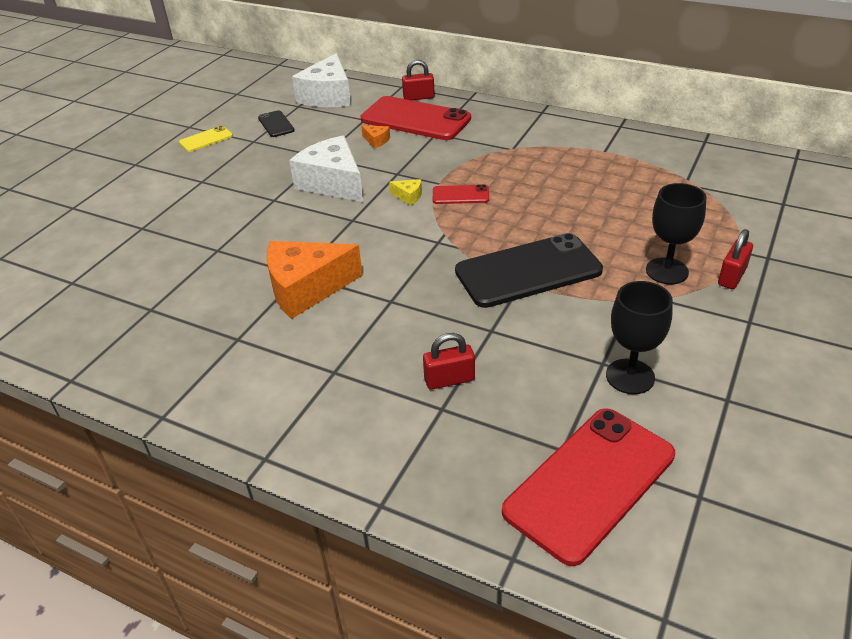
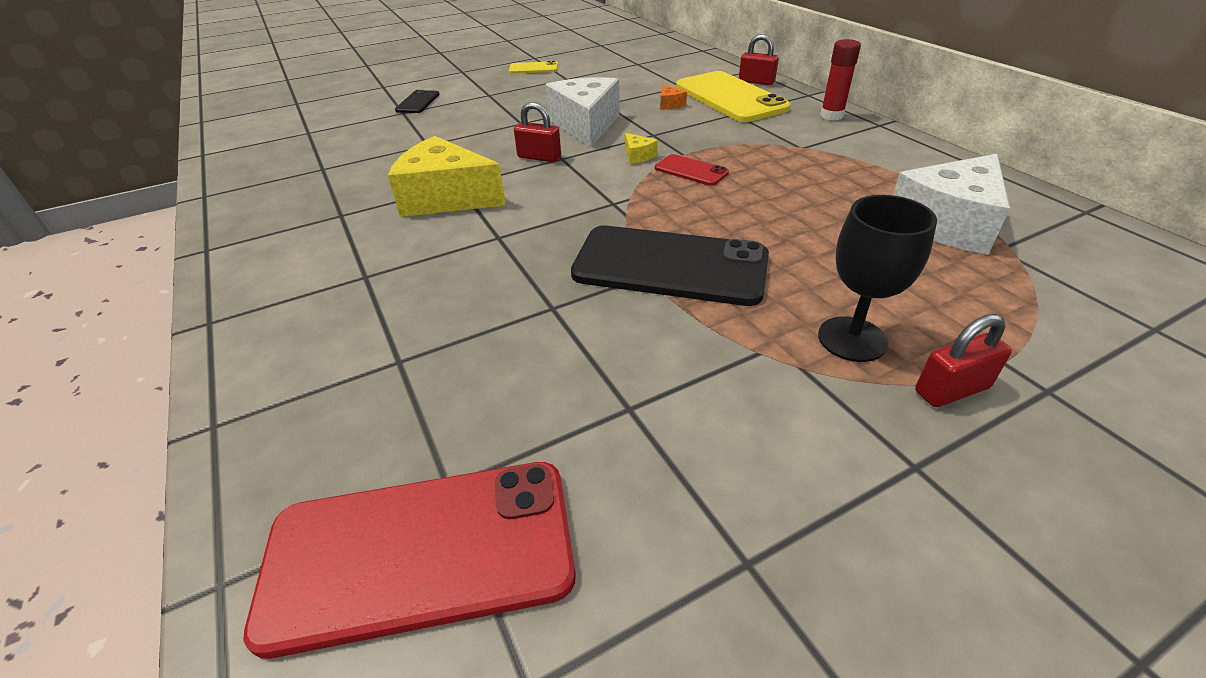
camera: 35 degrees right, 0 degrees up
(276, 124) = (601, 71): black phone -> black phone (418, 102)
(306, 288) = (446, 198): orange cheese -> yellow cheese
(328, 96) = (672, 62): white cheese -> white cheese (947, 223)
(415, 119) = (729, 97): red phone -> yellow phone
(449, 380) = (445, 336): red padlock -> red padlock (539, 157)
(504, 114) = (831, 116): none -> red glue stick
(630, 376) = (643, 444): black goblet -> none

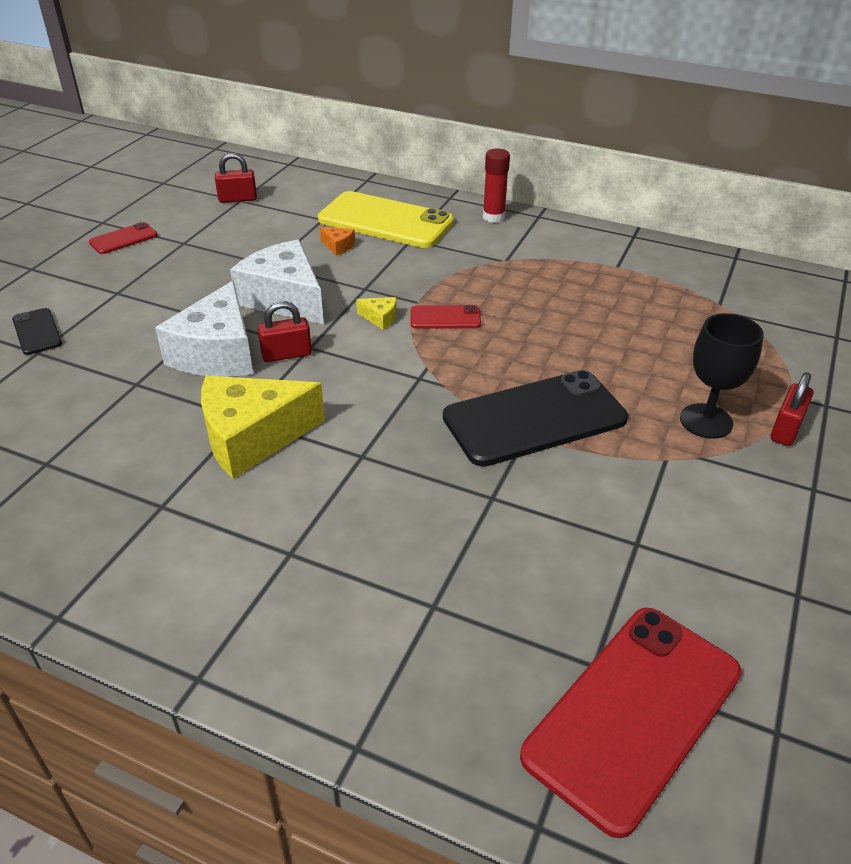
camera: 40 degrees left, 0 degrees up
(533, 68) = (123, 239): yellow phone -> red phone
(756, 82) = (388, 194): red padlock -> red padlock (237, 199)
(947, 223) = (671, 299): white cheese -> white cheese (217, 353)

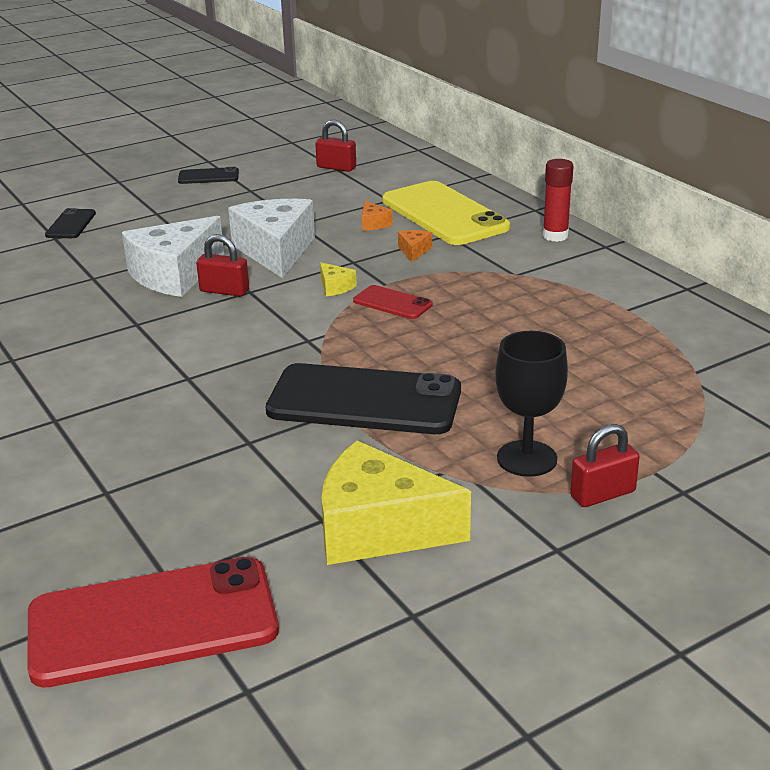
camera: 35 degrees right, 10 degrees down
(123, 239) = (208, 176): red phone -> black phone
(252, 438) = (125, 338): yellow cheese -> yellow cheese (378, 529)
(403, 263) = (414, 251): none -> orange cheese

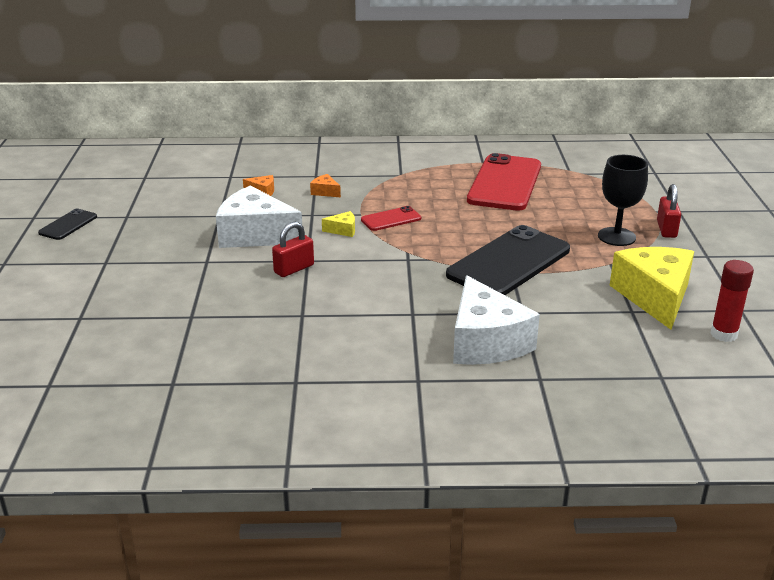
camera: 60 degrees left, 0 degrees up
(71, 224) = (63, 304): black phone -> none
(153, 622) = (702, 392): red phone -> red phone (505, 183)
(174, 275) = (238, 281): white cheese -> white cheese (485, 342)
(336, 167) = (141, 177): red padlock -> none
(378, 529) = (654, 297): yellow cheese -> yellow cheese turned 135 degrees clockwise
(444, 214) = (283, 168): yellow phone -> none
(555, 236) = (365, 149): red glue stick -> red glue stick (723, 334)

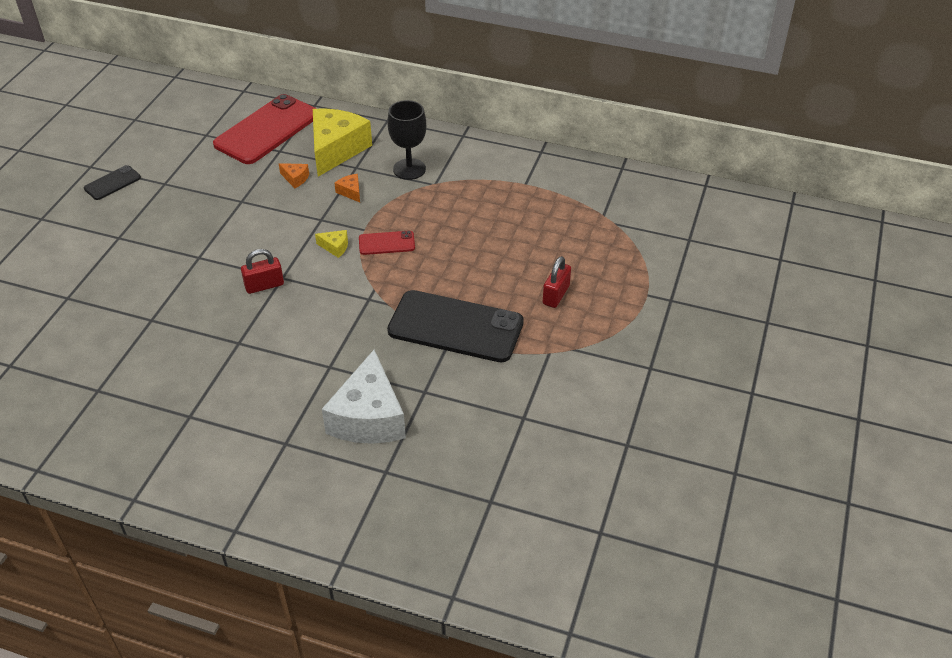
camera: 20 degrees right, 15 degrees up
(255, 235) = (256, 234): white cheese -> none
(505, 183) = (526, 219): red phone -> red phone (267, 130)
(509, 262) = (455, 327): black phone -> black phone turned 45 degrees clockwise
(616, 237) = (581, 320): black goblet -> black goblet (409, 169)
(654, 297) = (558, 406): yellow cheese -> yellow cheese (336, 149)
(666, 229) = (638, 322): red padlock -> red padlock (556, 295)
(723, 334) = (586, 469): red glue stick -> none

